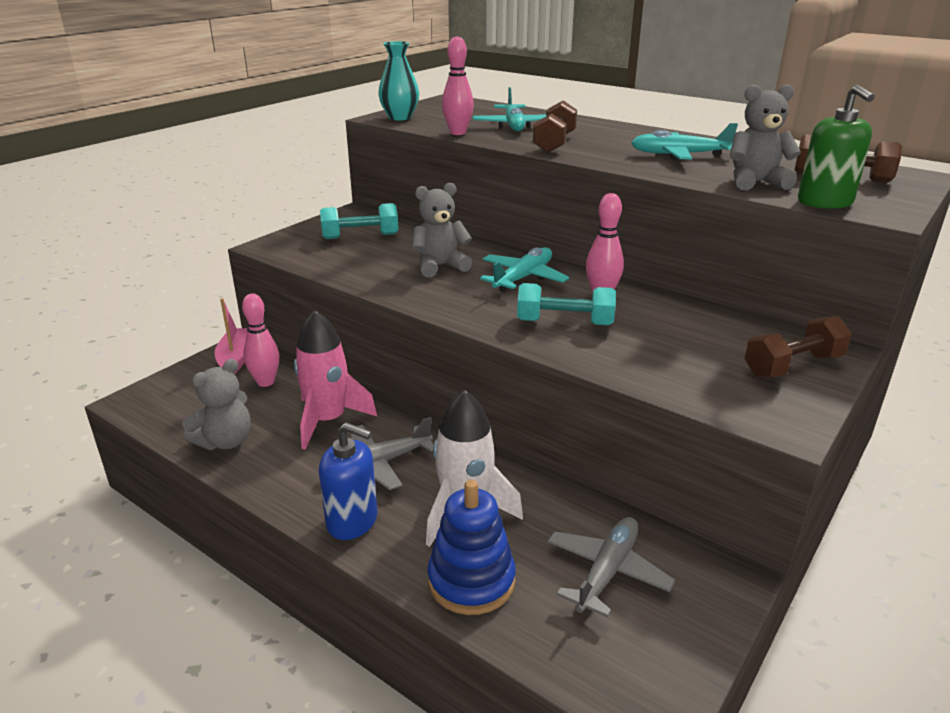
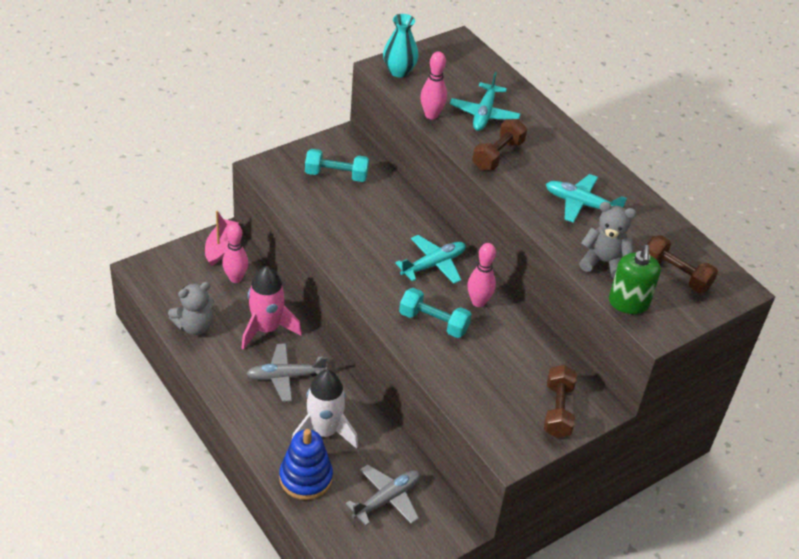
camera: 15 degrees right, 15 degrees up
(352, 521) = (253, 415): blue soap dispenser -> none
(440, 266) = (379, 232): grey teddy bear -> none
(793, 366) = (557, 410): brown dumbbell -> brown dumbbell turned 75 degrees counterclockwise

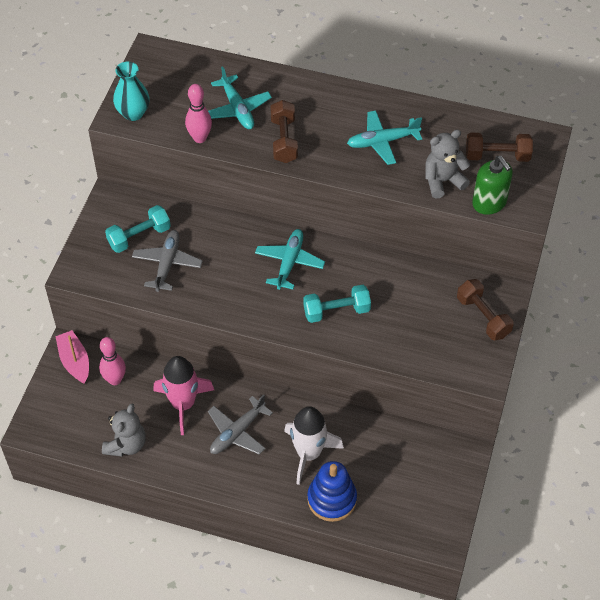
camera: 35 degrees left, 10 degrees up
(387, 499) = (401, 470): grey plane -> grey plane (167, 264)
(478, 302) = (350, 270): pink bowling pin -> none

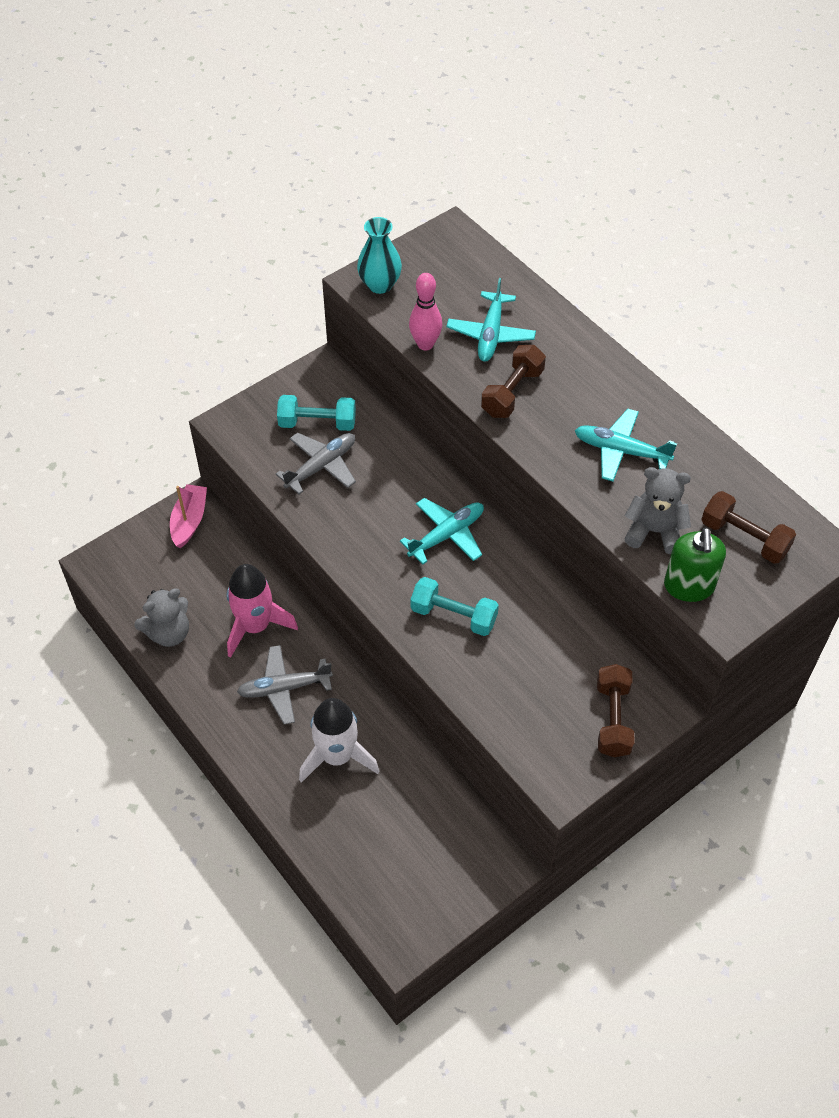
camera: 35 degrees right, 0 degrees up
(115, 380) = (211, 561): pink bowling pin -> none
(332, 499) = (321, 820): blue stacking toy -> none

